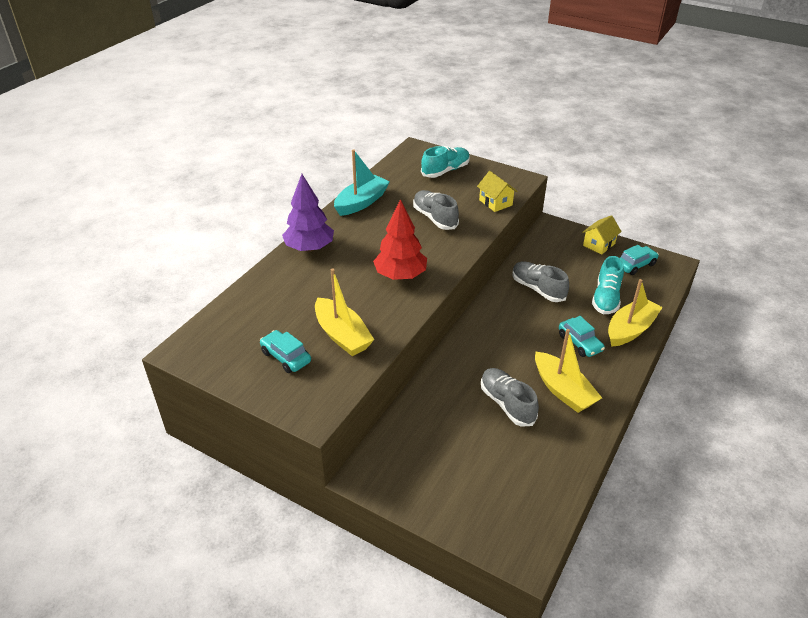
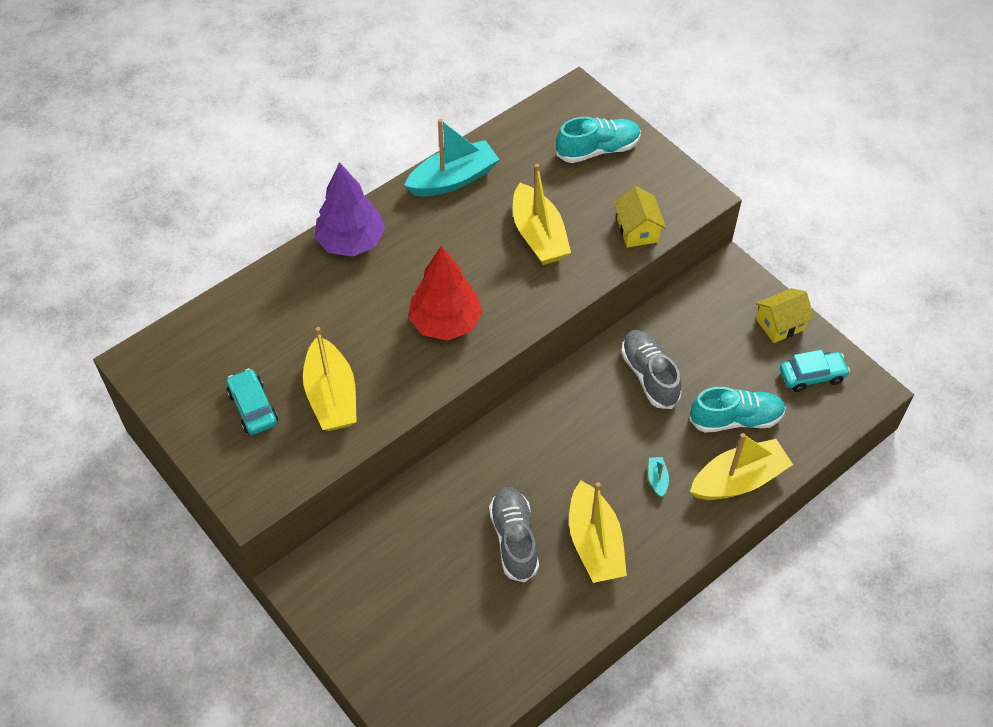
camera: 20 degrees right, 15 degrees up
(435, 218) = (538, 236): grey shoe -> yellow boat
(580, 343) = (657, 479): turquoise car -> turquoise boat
(606, 298) = (735, 419): turquoise shoe -> turquoise shoe turned 135 degrees counterclockwise

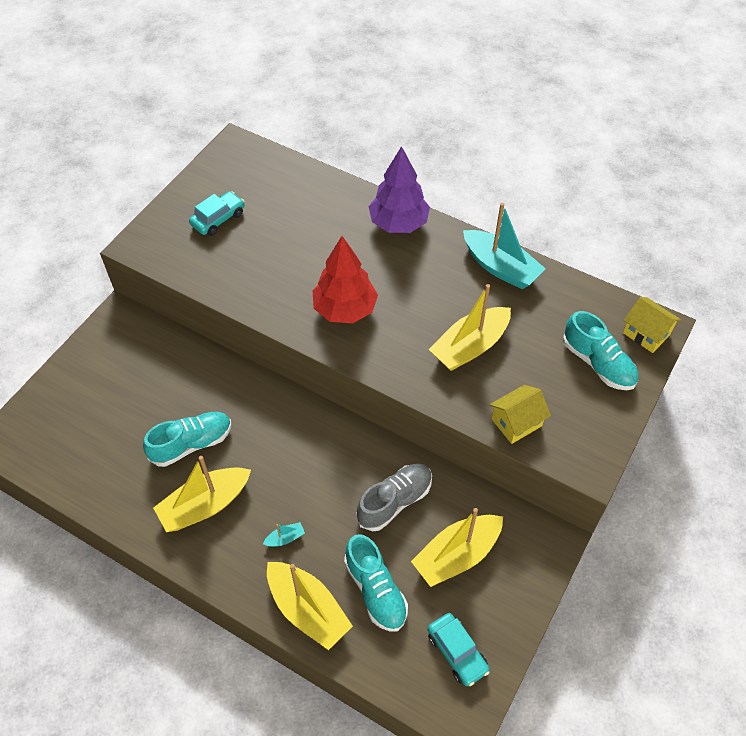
camera: 70 degrees right, 0 degrees up
(331, 396) = (245, 260): yellow boat -> yellow boat (456, 555)
(514, 539) = (191, 444): grey shoe -> turquoise shoe
(780, 324) = (507, 605): yellow house -> yellow house (646, 333)

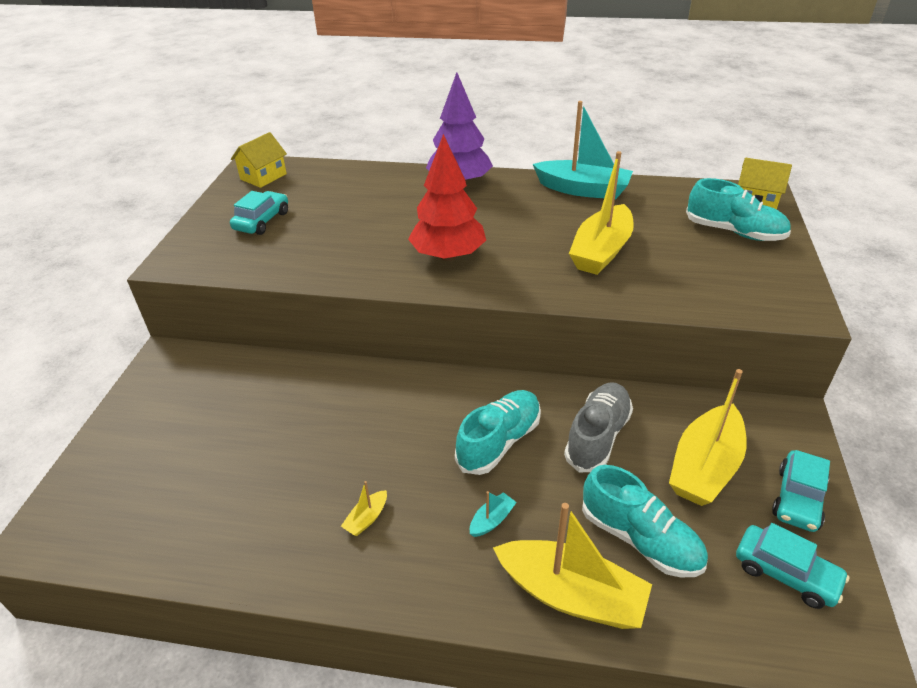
camera: 20 degrees left, 15 degrees down
(191, 444) = (316, 456): turquoise shoe -> turquoise shoe (499, 441)
(205, 505) = (366, 518): yellow boat -> yellow boat, size x0.42
(506, 605) = (798, 498): none -> turquoise car
(516, 422) = (699, 297): yellow house -> yellow house (263, 176)

